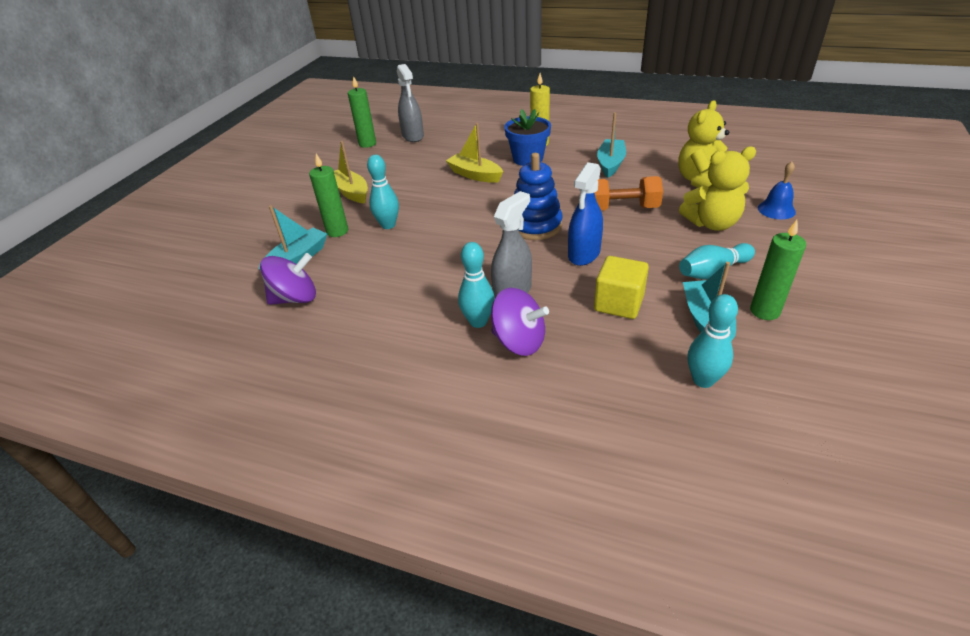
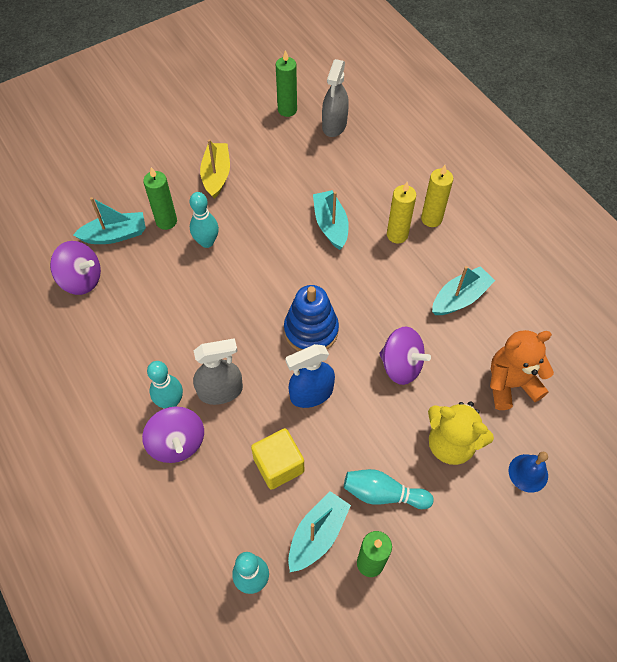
camera: 35 degrees right, 20 degrees up
(475, 175) = (330, 225): yellow boat -> turquoise boat
(528, 159) = (397, 235): blue flower pot -> yellow candle
(622, 208) = (401, 365): orange dumbbell -> purple spinning top
(700, 181) = (510, 384): yellow teddy bear -> orange teddy bear

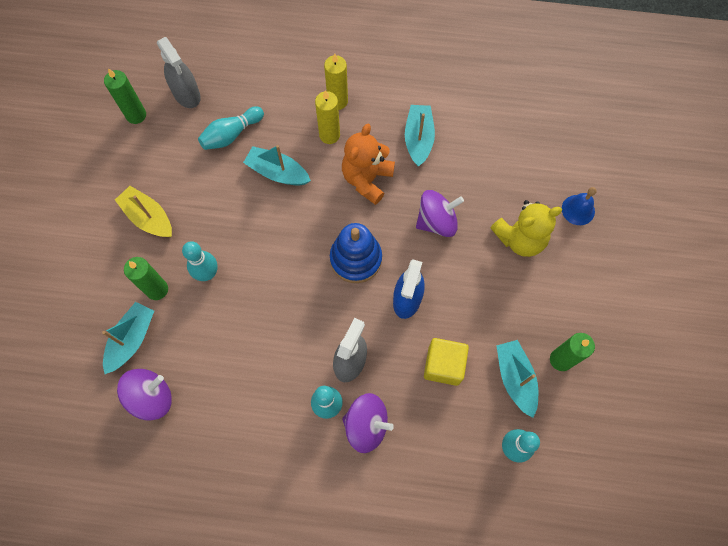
camera: 50 degrees left, 10 degrees up
(383, 494) = (520, 312): turquoise bowling pin -> turquoise bowling pin (231, 134)
(510, 384) = (509, 165): orange teddy bear -> orange teddy bear (367, 179)

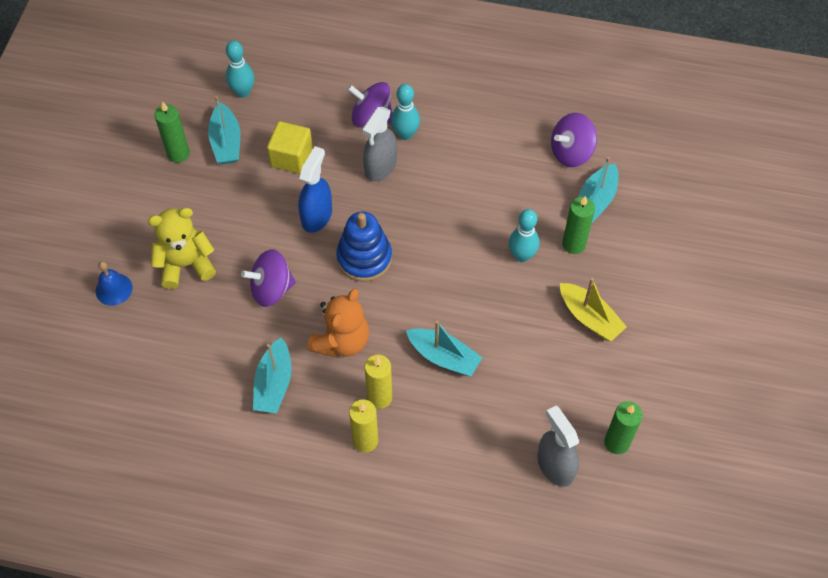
camera: 175 degrees left, 10 degrees down
(231, 134) = (498, 407): turquoise bowling pin -> none

